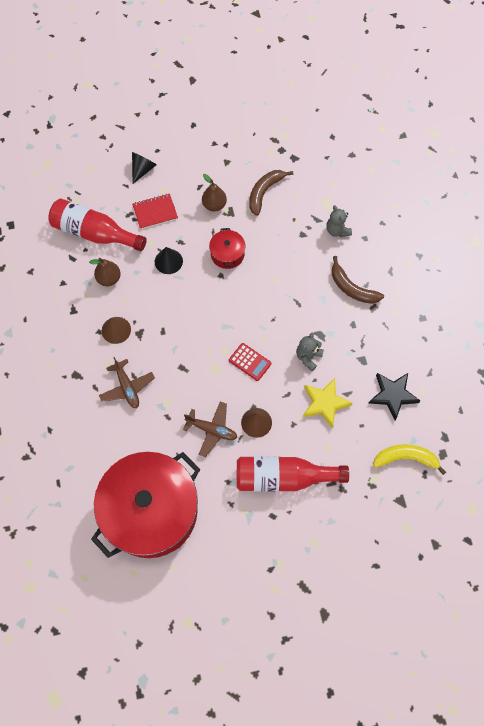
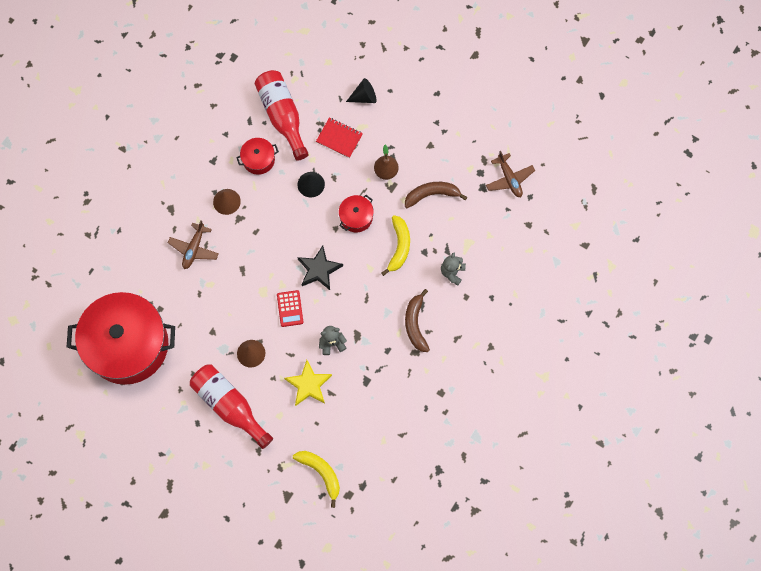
camera: 45 degrees right, 5 degrees up
(109, 279) = (258, 159): brown pear -> red pot
(212, 430) = (217, 330): brown plane -> brown plane (509, 179)
(281, 247) = (399, 246): none -> yellow banana
(392, 395) = (359, 424): black star -> black star (319, 269)

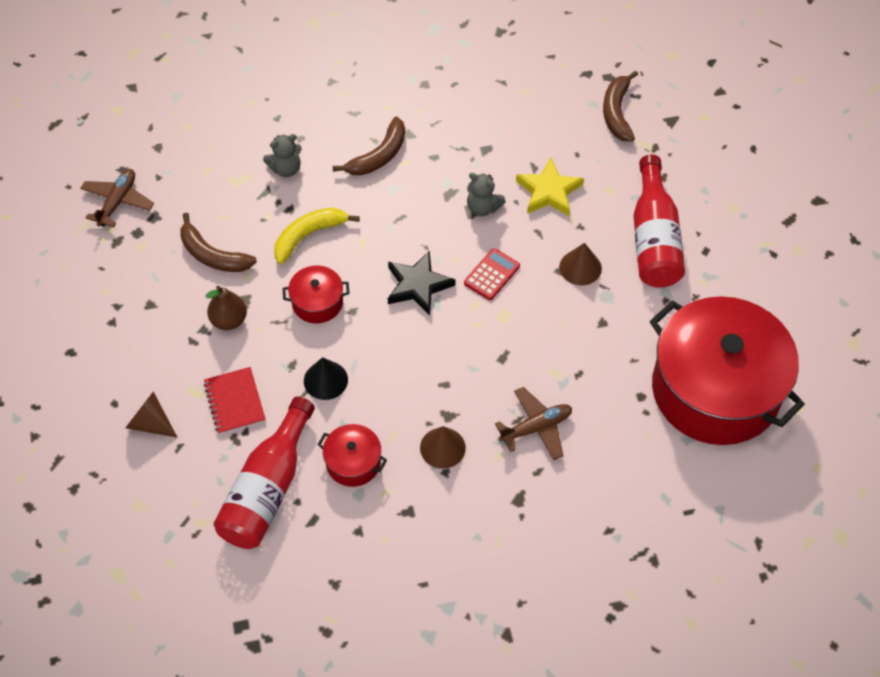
camera: 135 degrees left, 15 degrees down
(321, 473) = (617, 112): yellow banana -> brown banana
(364, 97) = (150, 423): black cone -> brown cone

